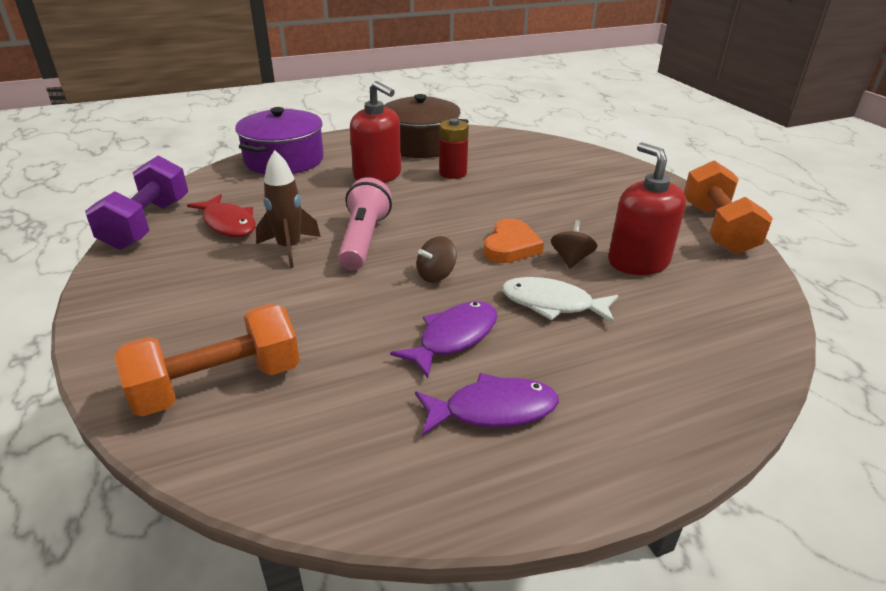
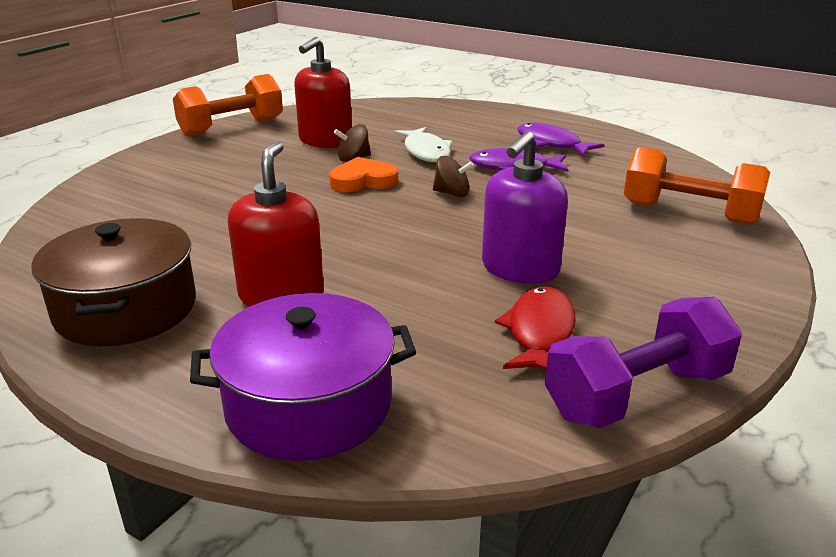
camera: 125 degrees left, 5 degrees down
(289, 248) = (520, 268): brown rocket -> purple soap dispenser
(363, 240) = (446, 241): pink flashlight -> none
(453, 173) = (220, 251): red battery -> none

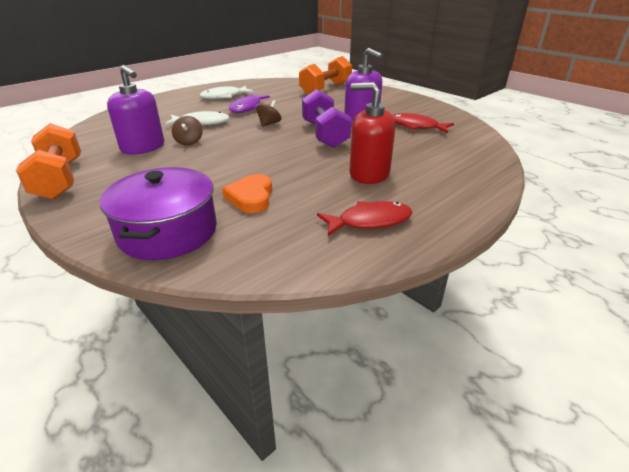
camera: 75 degrees left, 5 degrees up
(126, 309) = (370, 221): brown pot -> red fish
(309, 405) = (469, 173): purple pot -> purple pot (168, 231)
(325, 140) = (143, 147): red soap dispenser -> purple soap dispenser
(363, 181) = (230, 142): orange heart -> orange heart (251, 197)
(551, 143) = (224, 96): purple fish -> white fish
(637, 394) = (458, 119): purple dumbbell -> purple dumbbell (324, 134)

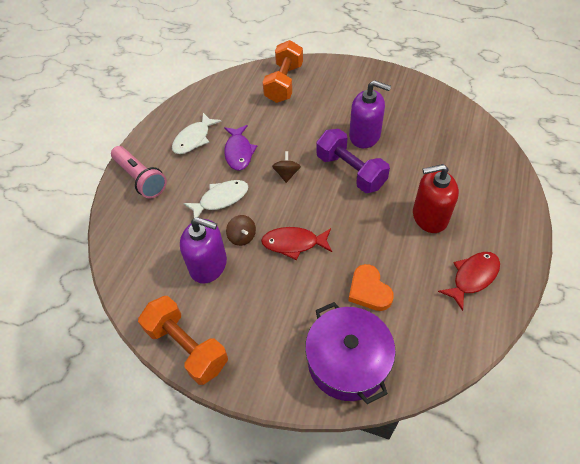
camera: 25 degrees left, 20 degrees up
(162, 103) = (141, 178): none -> pink flashlight
(416, 126) = (415, 124): red fish -> red fish (294, 243)

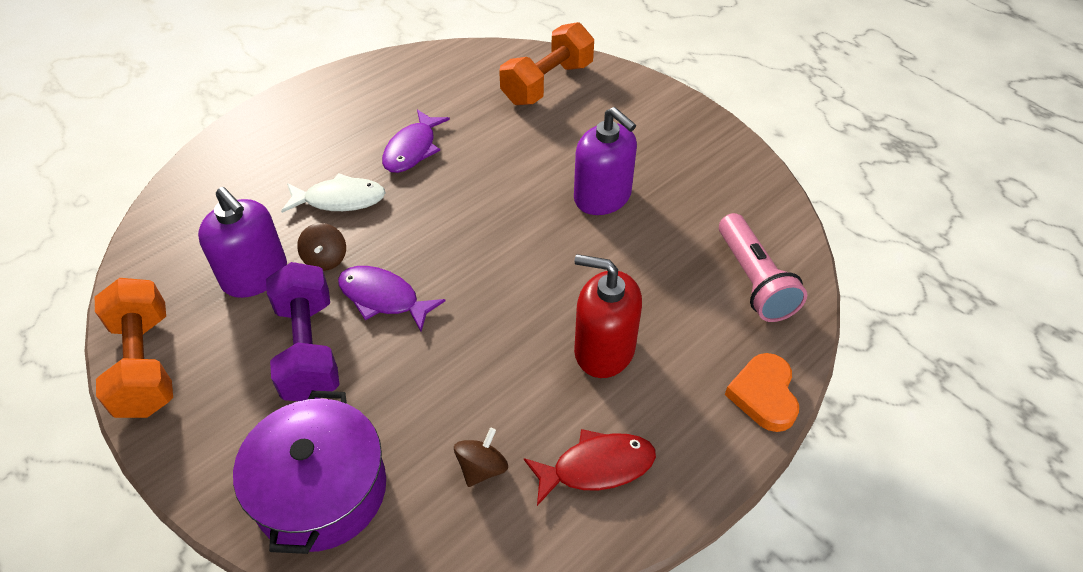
camera: 25 degrees right, 5 degrees down
(141, 178) = (267, 133): pink flashlight -> pink flashlight (754, 280)
(194, 139) = (370, 110): white fish -> none
(286, 174) = (451, 203): brown spinning top -> brown spinning top (482, 468)
(294, 243) = (383, 298): red fish -> purple fish
(350, 171) = (541, 237): purple dumbbell -> purple dumbbell (308, 349)
(369, 290) = (430, 410): orange heart -> orange heart (764, 395)

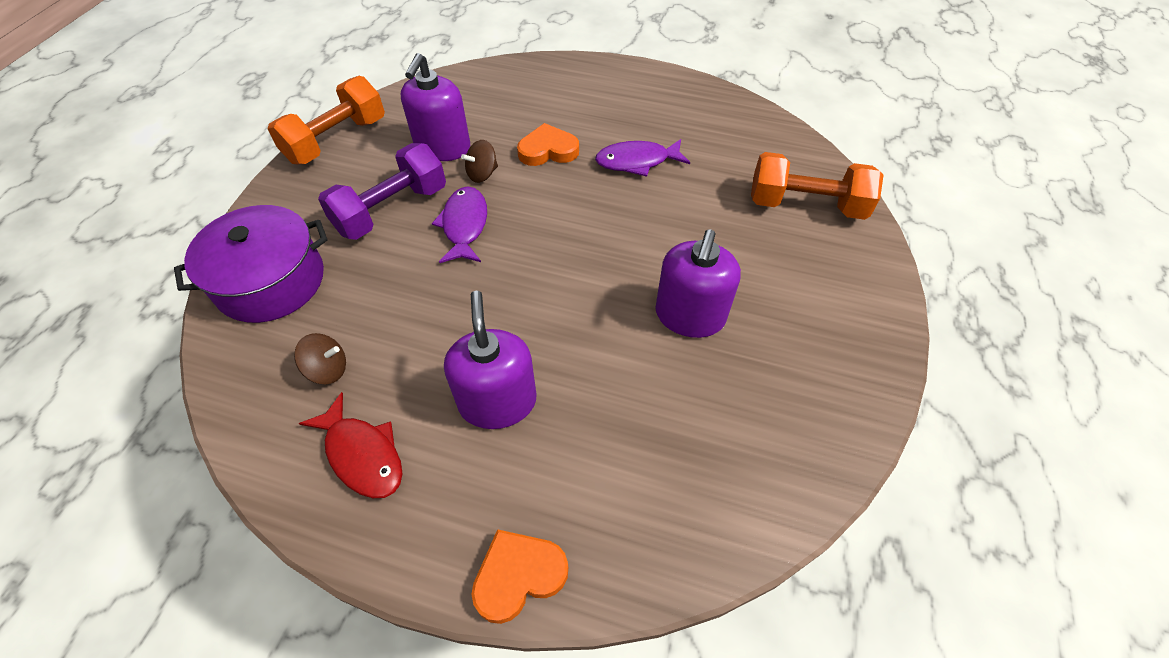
camera: 60 degrees right, 5 degrees up
(340, 200) = (548, 150): white fish -> orange heart
(604, 350) = (497, 402): red soap dispenser -> purple soap dispenser
(754, 280) = (675, 503): pink flashlight -> none

